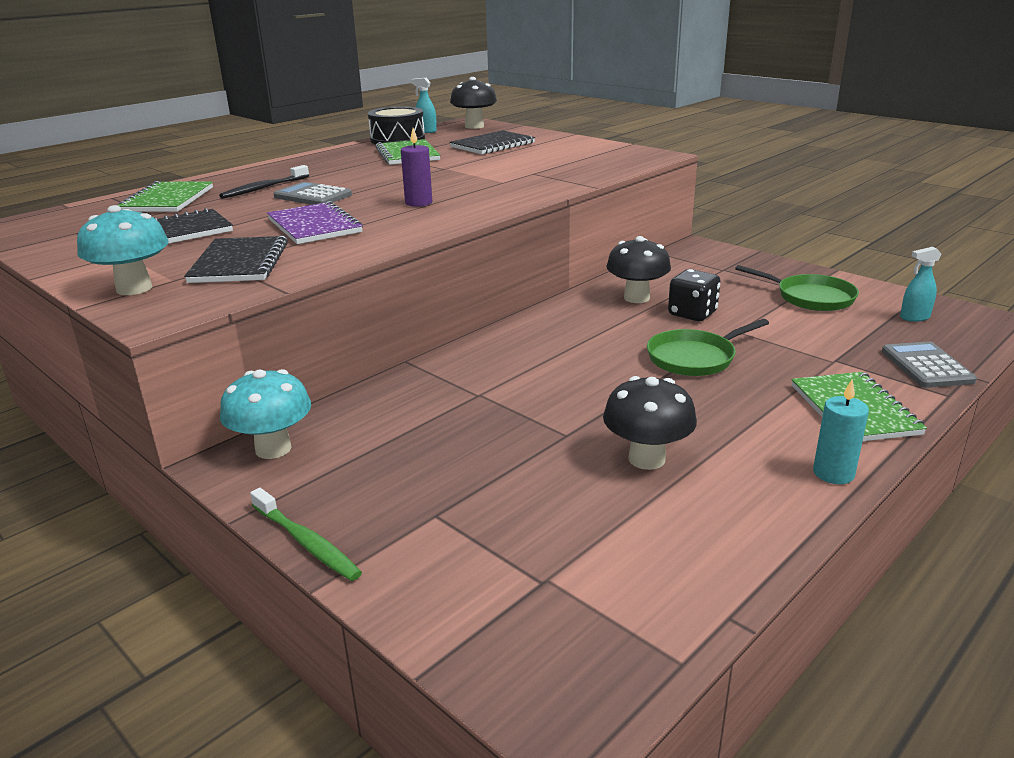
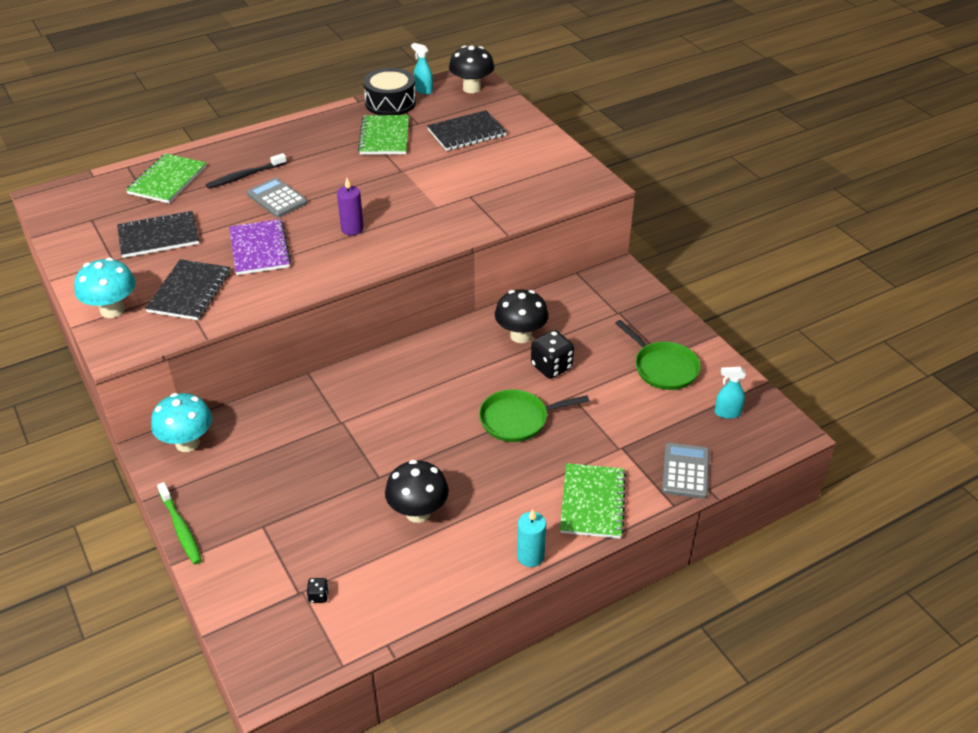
camera: 15 degrees right, 15 degrees up
(576, 579) = (318, 596): none -> black dice

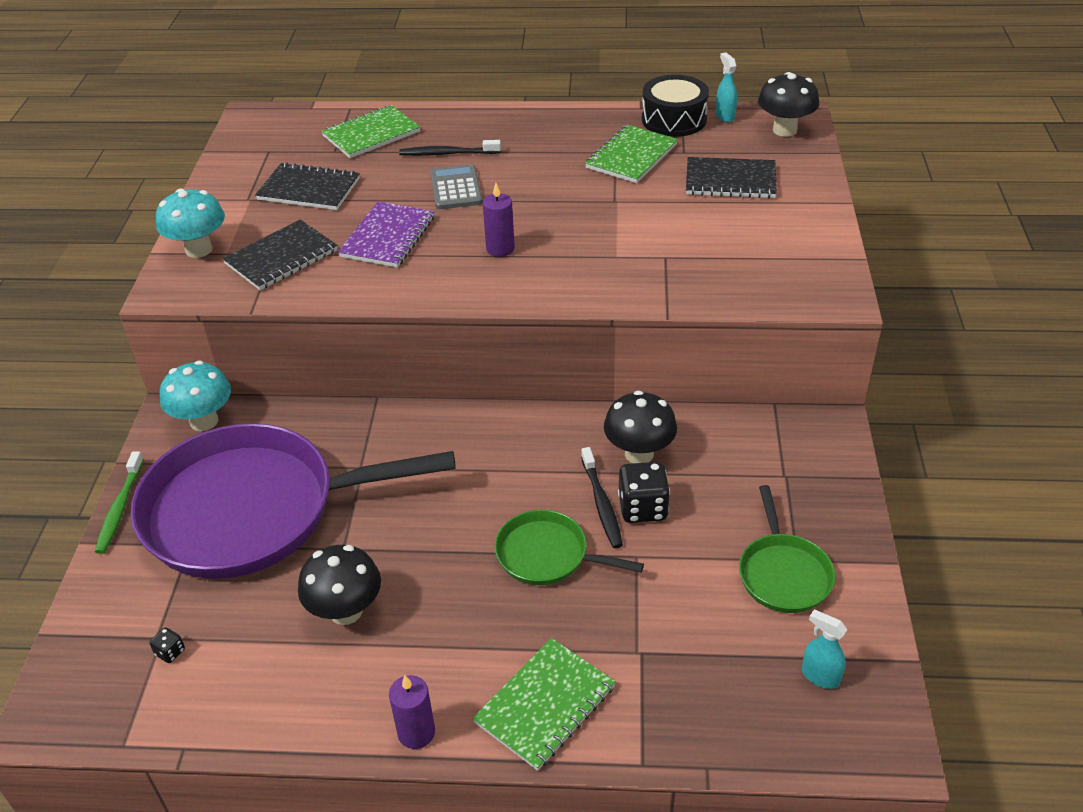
camera: 35 degrees right, 0 degrees up
(288, 483) = (252, 510): none -> purple pan
(524, 375) = (601, 504): none -> black toothbrush
(530, 556) = (416, 732): turquoise candle -> purple candle
(685, 471) = (696, 727): grey calculator -> none

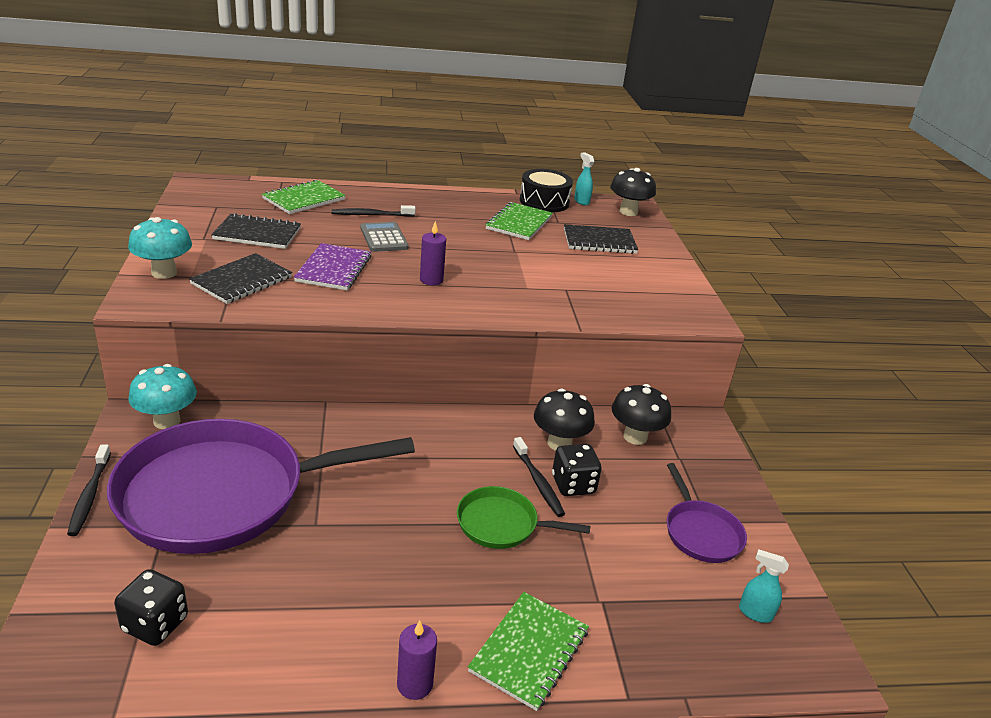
camera: 15 degrees left, 10 degrees down
(120, 508) = (89, 495): green toothbrush -> black toothbrush
(170, 652) = (155, 624): black dice -> black dice, size x2.11
(346, 611) = (327, 578): black mushroom -> black mushroom (635, 437)
(783, 573) = (701, 532): green pan -> purple pan

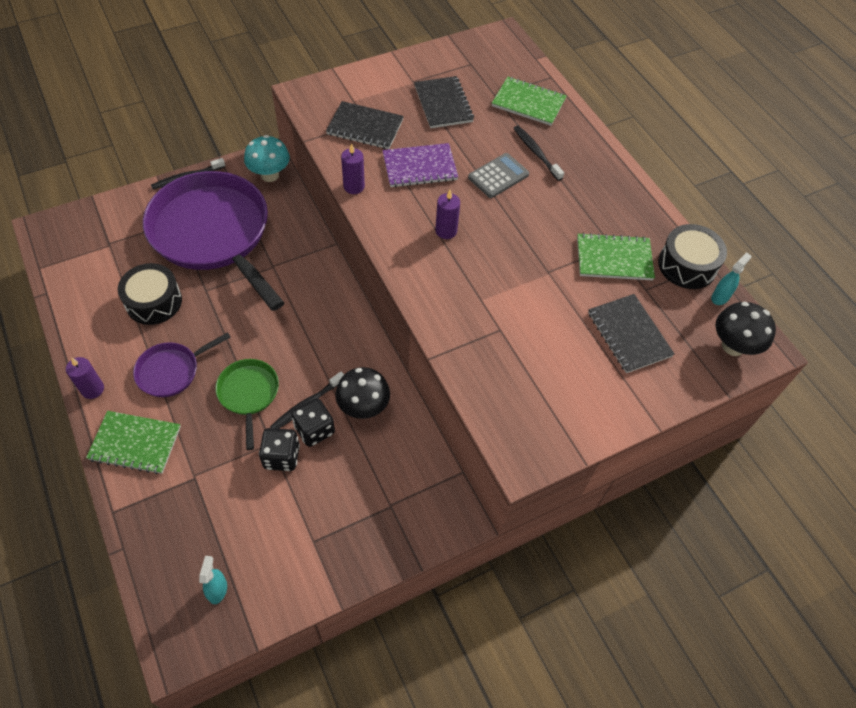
camera: 70 degrees right, 25 degrees up
(155, 624) = (101, 254): black dice -> black dice (281, 457)
(164, 273) = (348, 86): turquoise mushroom -> none
(297, 581) = (154, 302): none -> black drum
(325, 310) = (354, 186): none -> purple candle
(635, 437) = (403, 463): black mushroom -> none
(701, 532) = (296, 537): purple pan -> purple pan (171, 371)

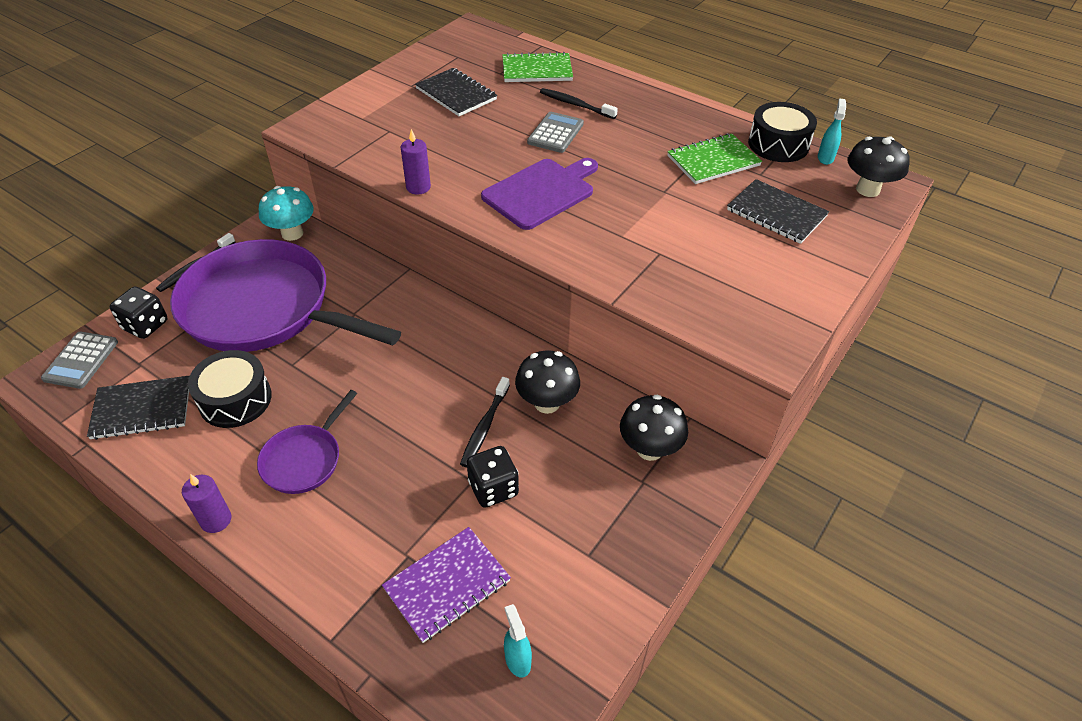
camera: 25 degrees left, 10 degrees down
(75, 224) = (81, 360): none -> grey calculator
(135, 443) = (309, 553): green notebook -> none
(248, 394) = (412, 444): green pan -> none
(314, 430) = (510, 446): black dice -> black dice (145, 325)
(365, 127) = (391, 136): black notebook -> black notebook (142, 409)
(413, 482) = (649, 449): none -> black mushroom
(419, 167) = (473, 150): purple notebook -> purple notebook (447, 585)
(446, 231) = (541, 192): purple candle -> purple cutting board

